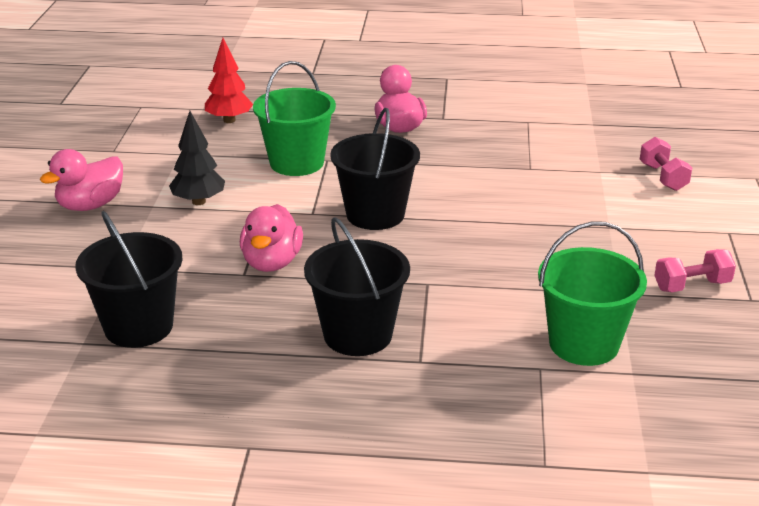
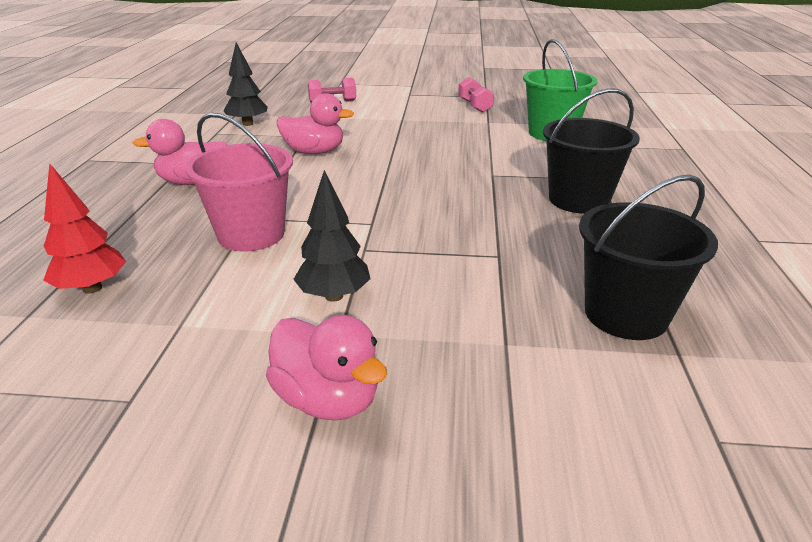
camera: 90 degrees left, 0 degrees up
(272, 262) = (473, 241): pink duck -> pink duck (314, 152)
(297, 163) = (251, 234): green bucket -> pink bucket
(375, 214) = (377, 193): black bucket -> none
(561, 134) = (247, 124): none -> black tree

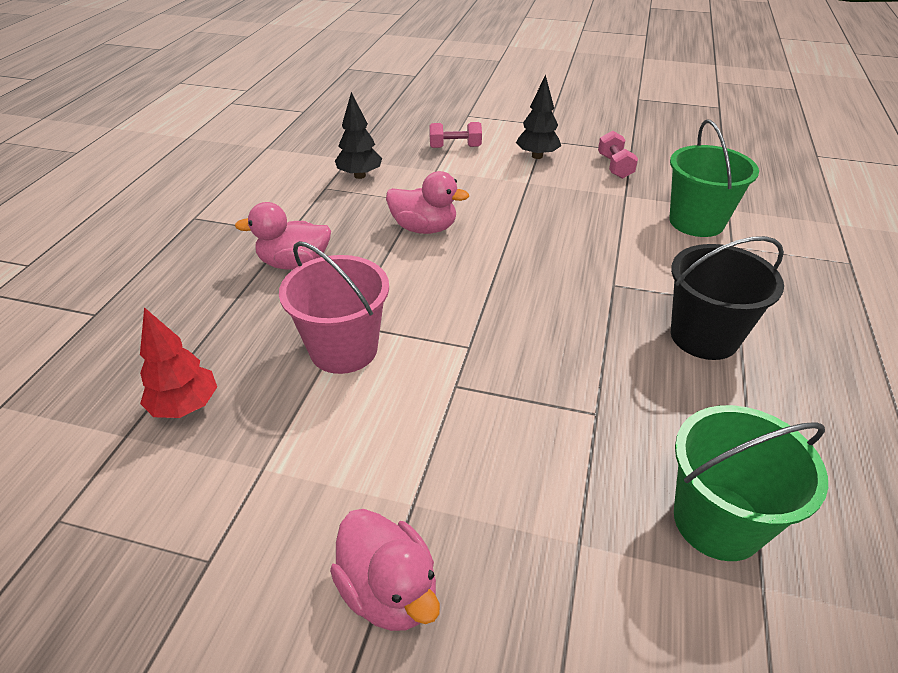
camera: 10 degrees right, 10 degrees up
(334, 296) = (414, 450): black tree -> black tree (537, 156)
(625, 314) = (717, 521): black bucket -> green bucket

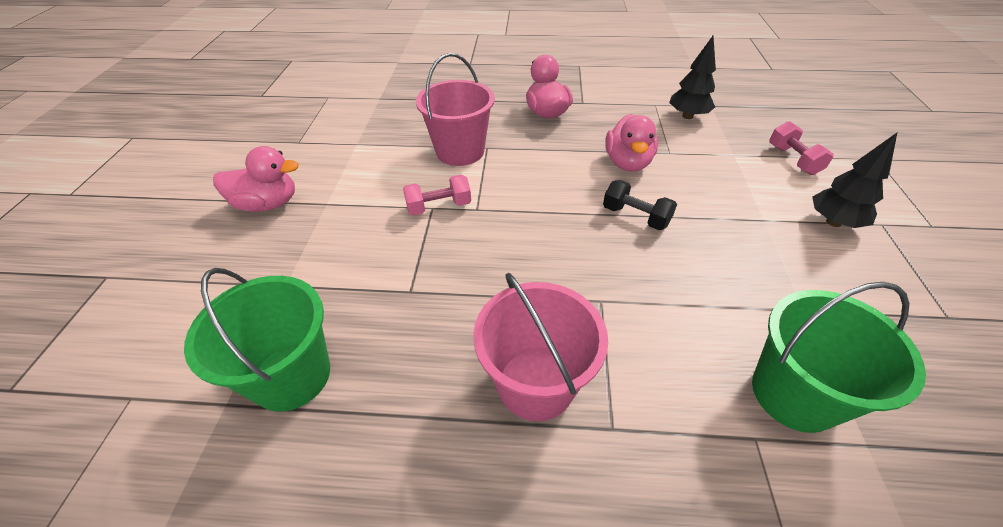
camera: 80 degrees right, 5 degrees up
(185, 406) = (401, 109): red tree -> none
(389, 591) = (268, 204): pink duck -> pink duck turned 135 degrees counterclockwise
(509, 242) = (635, 217): none -> black dumbbell
(614, 166) = (877, 298): pink dumbbell -> pink dumbbell (439, 207)
(704, 336) = (536, 384): black bucket -> pink bucket

